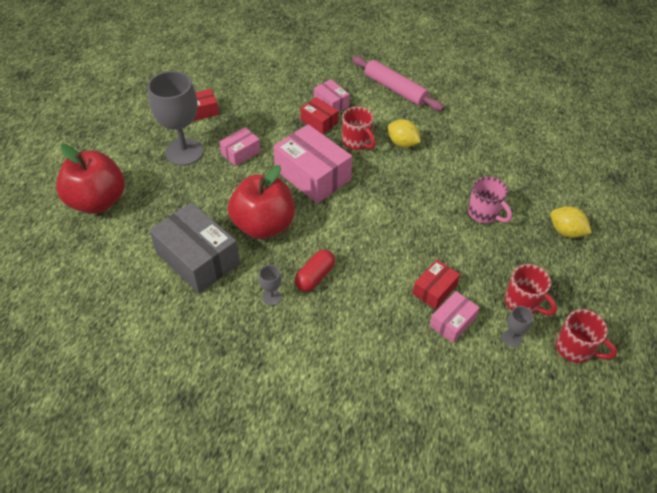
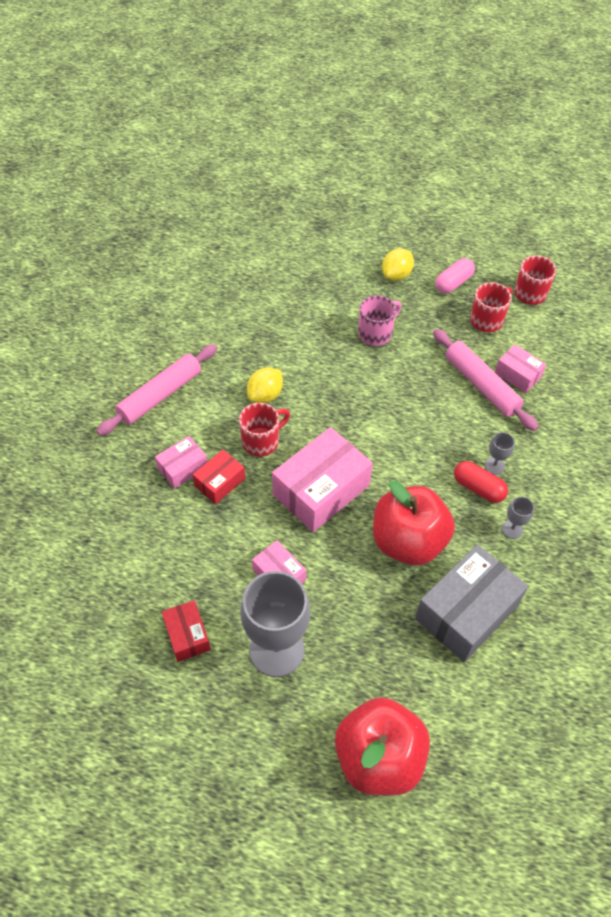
camera: 90 degrees left, 5 degrees up
(434, 290) = (481, 385): red box -> pink rolling pin
(511, 338) = (528, 334): grey goblet -> grey goblet (494, 466)
(569, 277) = (453, 283): none -> pink capsule

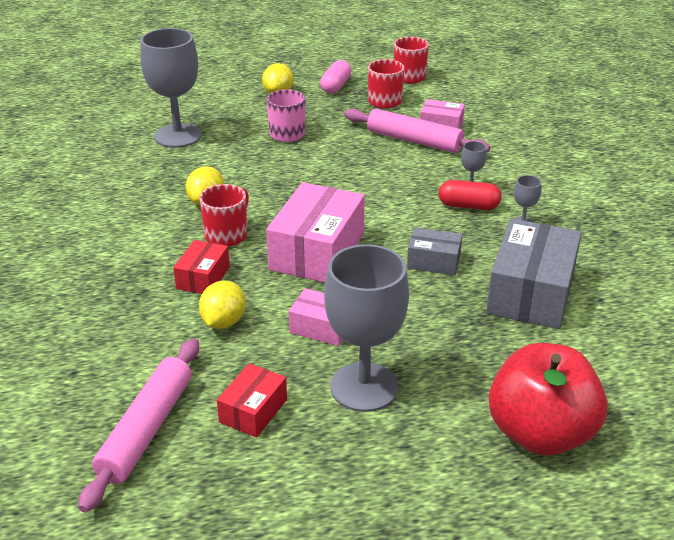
camera: 25 degrees left, 20 degrees down
(160, 395) = (88, 232): pink rolling pin -> pink rolling pin (147, 429)
(183, 468) = (152, 279): pink box -> none
(187, 635) = (253, 411): red box -> red box turned 75 degrees clockwise
(211, 536) = (223, 322): none -> yellow lemon
(283, 302) = (178, 136): none -> grey goblet
(408, 541) = (433, 261): red apple -> grey box

